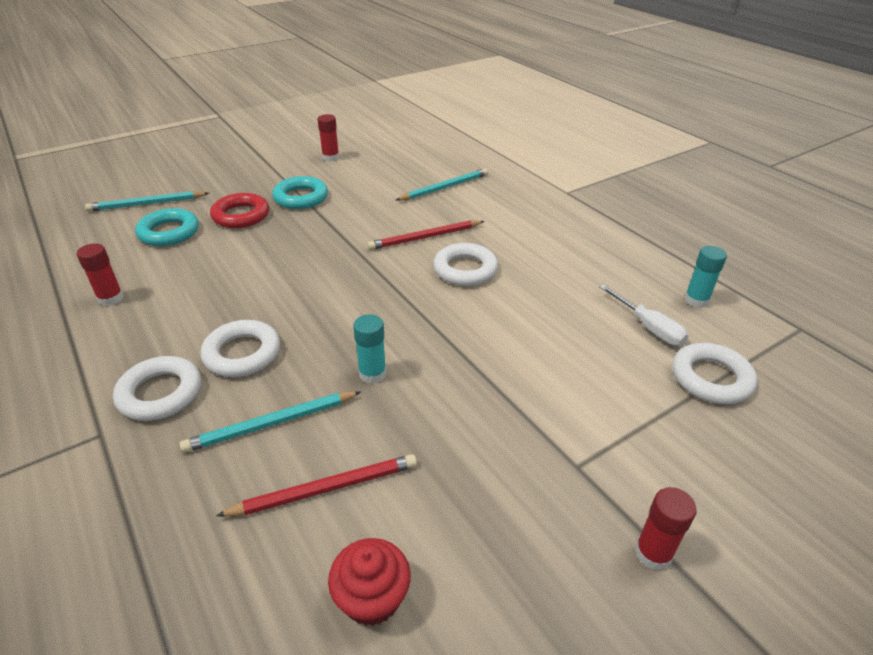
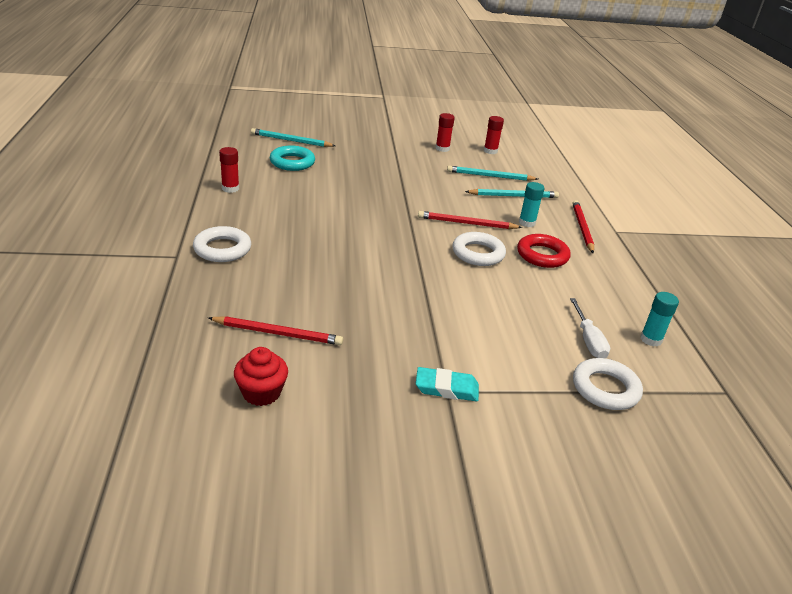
camera: 25 degrees right, 5 degrees down
(241, 216) = (346, 167): red ring -> red ring (542, 255)
(242, 353) = (285, 246): white ring -> none
(272, 424) = (273, 289): turquoise pencil -> turquoise pencil (490, 176)
(301, 198) = (397, 169): turquoise ring -> none
(372, 374) = (356, 288): turquoise glue stick -> turquoise glue stick (527, 223)
(535, 200) = (582, 228): none -> red pencil
(573, 462) = (446, 388): none -> turquoise eraser
(653, 553) = (453, 454): red glue stick -> red glue stick (490, 151)

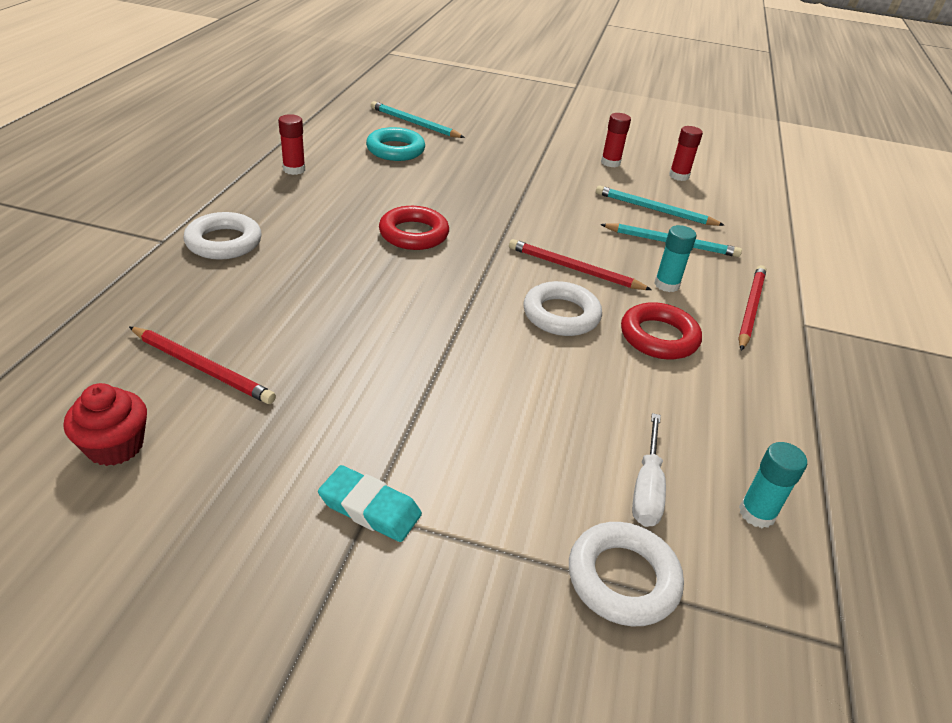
camera: 20 degrees right, 5 degrees up
(349, 219) = (413, 234): none -> red ring

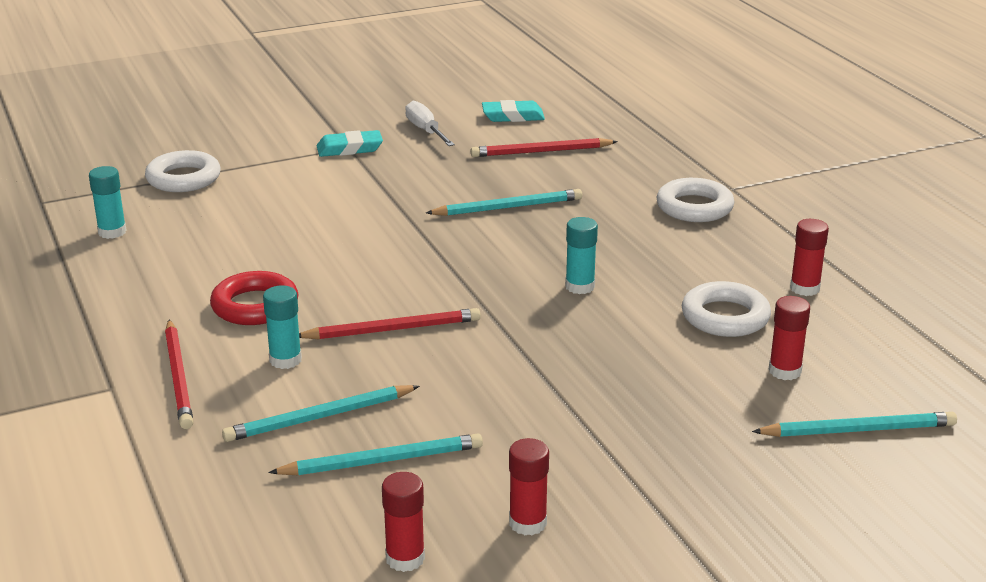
camera: 145 degrees right, 10 degrees down
(115, 446) = (513, 116): red cupcake -> turquoise eraser
(348, 320) = (508, 207): none -> turquoise pencil
(395, 150) = (784, 371): turquoise ring -> red glue stick
(413, 234) = (580, 286): red ring -> turquoise glue stick
(561, 315) = (357, 284): white ring -> white ring (725, 317)
(647, 488) = (195, 215): white screwdriver -> white screwdriver (426, 131)

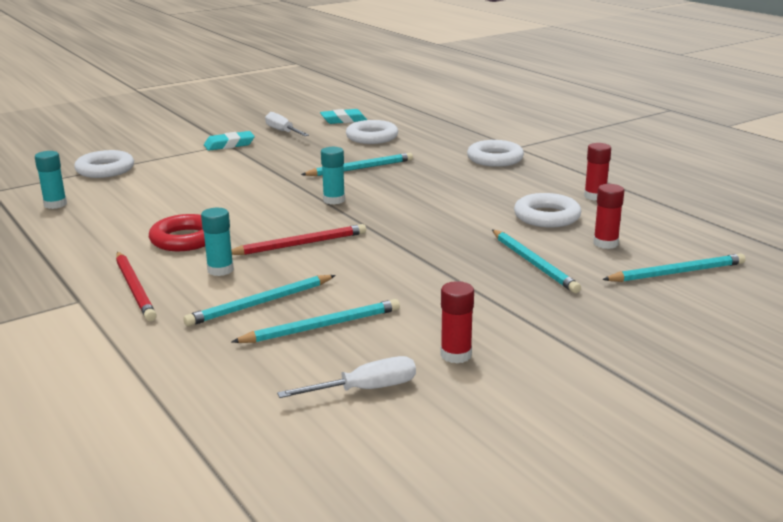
camera: 10 degrees left, 5 degrees down
(405, 558) = (365, 389): red glue stick -> white screwdriver
(541, 152) = (372, 137): red pencil -> white ring
(580, 286) = (432, 208): turquoise glue stick -> turquoise glue stick (334, 200)
(677, 393) = (533, 263): none -> turquoise pencil

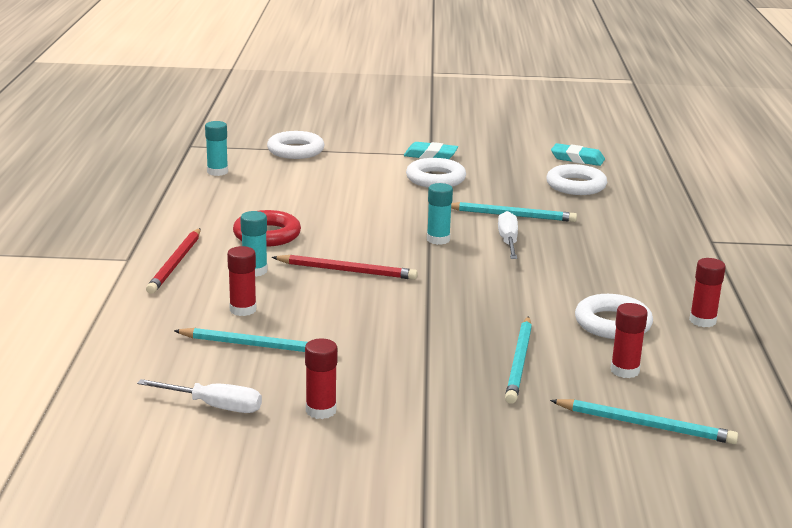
camera: 35 degrees right, 0 degrees up
(260, 303) = (243, 310): turquoise pencil -> red glue stick
(283, 131) = (499, 155): white screwdriver -> white screwdriver (508, 241)
(495, 159) = (665, 247): white ring -> white ring (435, 179)

